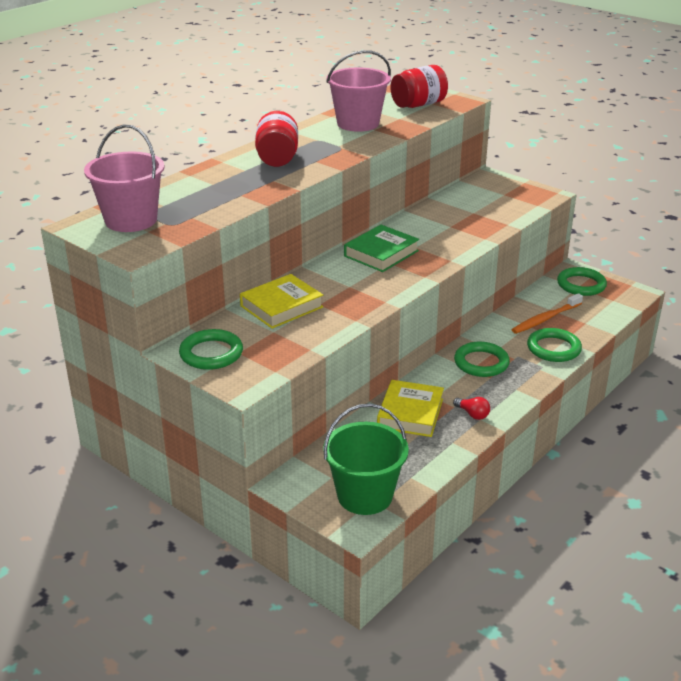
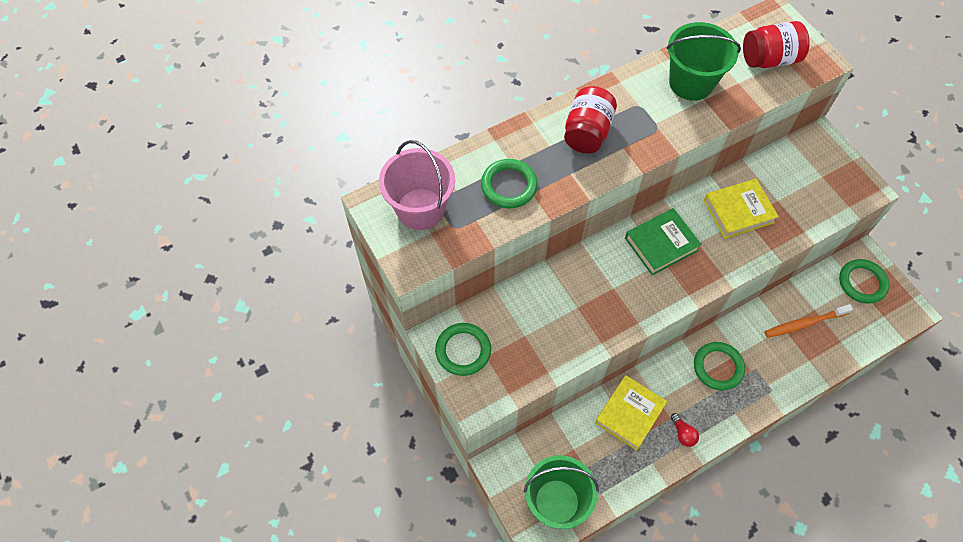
camera: 20 degrees right, 30 degrees up
(281, 306) = (543, 300): yellow book -> yellow book (738, 211)
(358, 123) = (691, 83): pink bucket -> green bucket
(553, 348) = (793, 369): green ring -> green ring (509, 186)

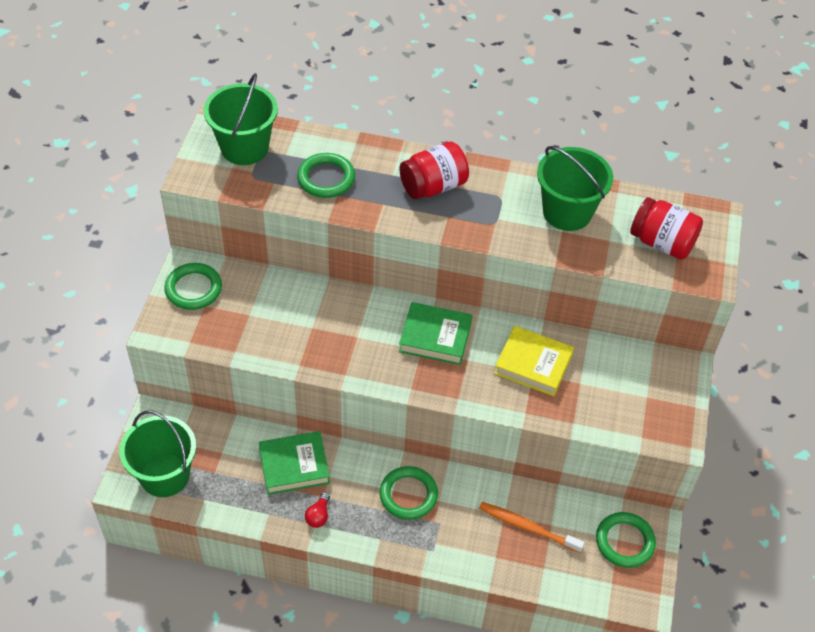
camera: 40 degrees right, 10 degrees down
(420, 209) = (244, 148): pink bucket -> green bucket
(630, 414) = (294, 466): yellow book -> green book

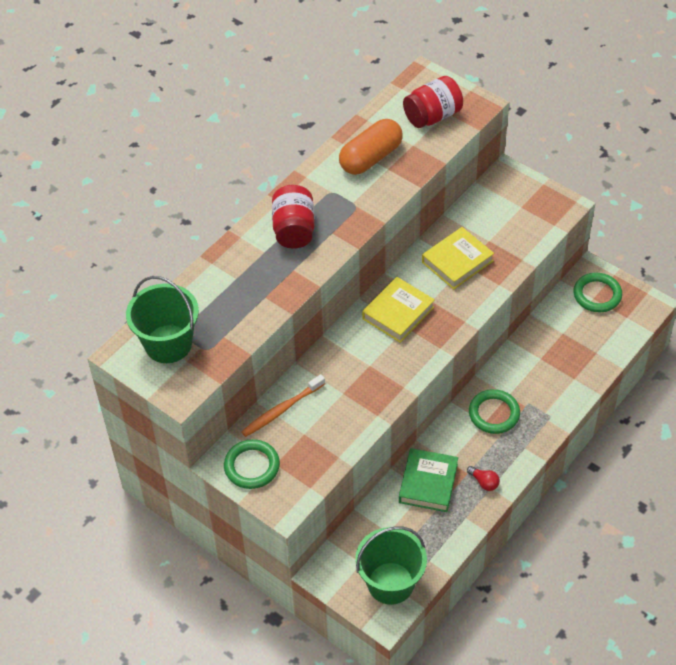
camera: 60 degrees left, 0 degrees up
(326, 178) = (241, 298): green ring -> none
(435, 337) = (398, 313): green book -> yellow book
(527, 527) = (558, 348): orange toothbrush -> orange toothbrush (281, 410)
(567, 212) = (370, 158): green bucket -> orange capsule

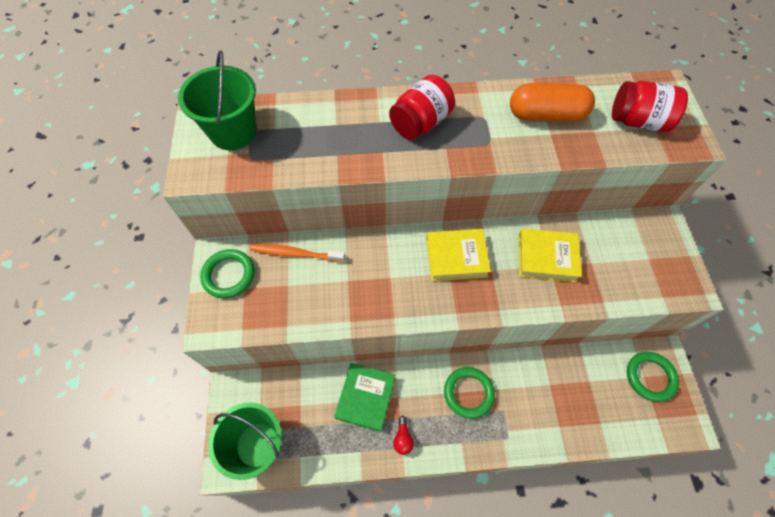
camera: 45 degrees right, 10 degrees up
(428, 483) = (366, 397): green book -> green book turned 45 degrees counterclockwise

